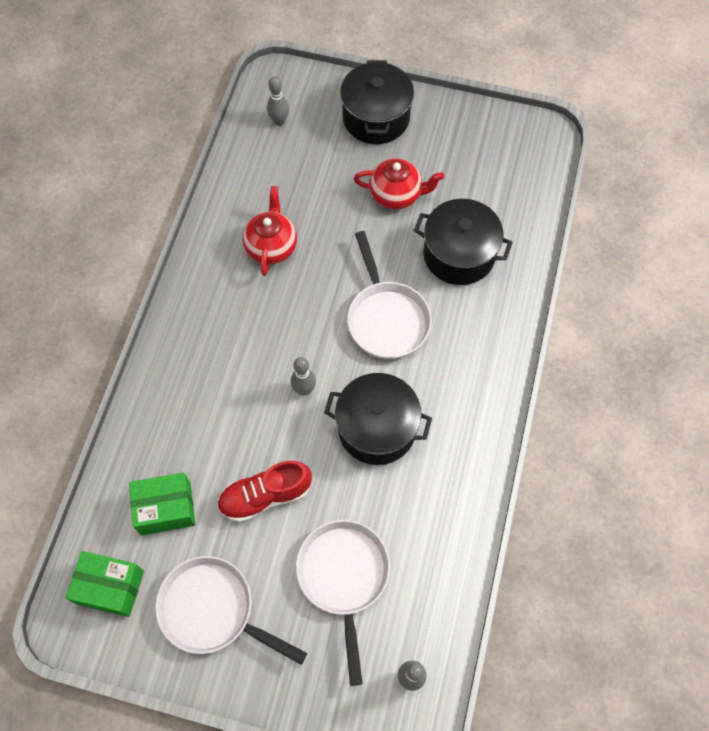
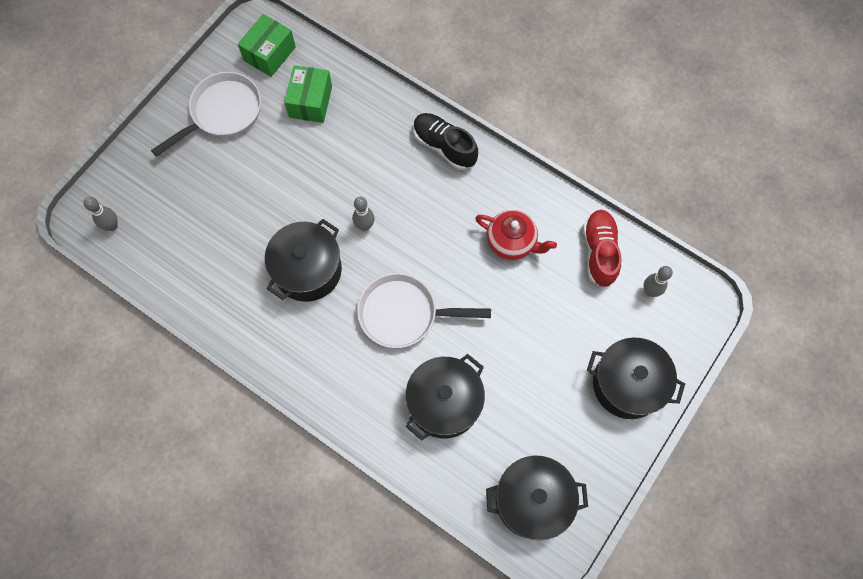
camera: 110 degrees right, 5 degrees up
(181, 343) = (444, 146): none -> black shoe
(265, 496) = (289, 171): red shoe -> red shoe (599, 252)
(344, 577) = (203, 205): white pan -> none
(396, 194) = (530, 370): red teapot -> none
(511, 161) = (532, 500): none -> black pot

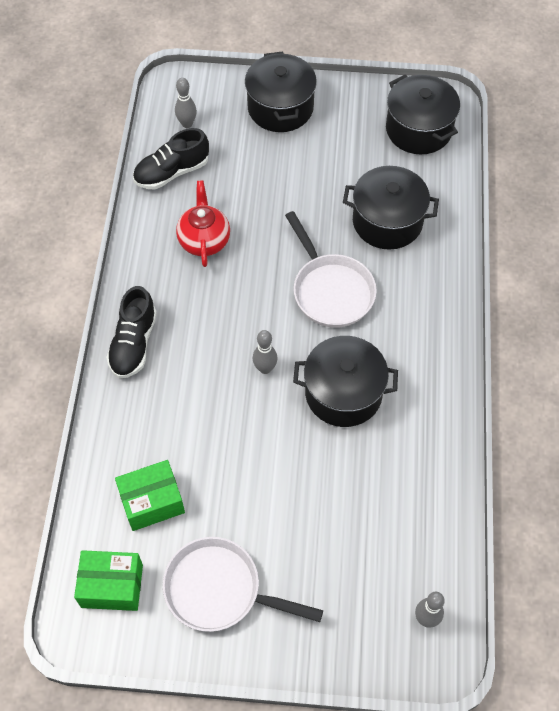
camera: 120 degrees left, 10 degrees down
(599, 252) = (172, 172): red shoe -> black shoe

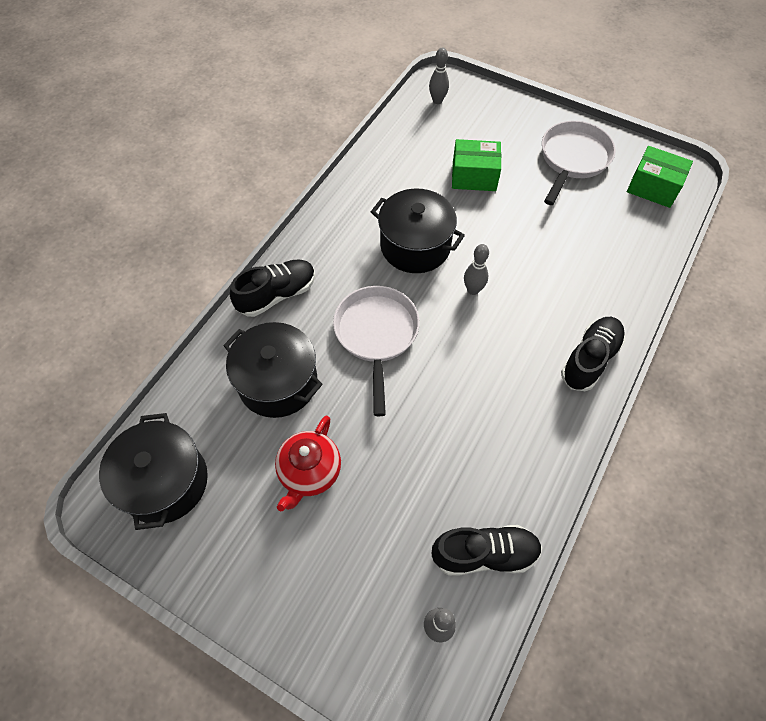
camera: 155 degrees left, 0 degrees up
(152, 501) = (607, 228): green box -> green box (474, 176)
(204, 240) = (479, 442): red teapot -> red teapot (309, 472)
(219, 590) = (572, 159): white pan -> white pan turned 105 degrees counterclockwise
(280, 108) = (305, 596): black pot -> none
(440, 290) = (277, 295): none -> black shoe

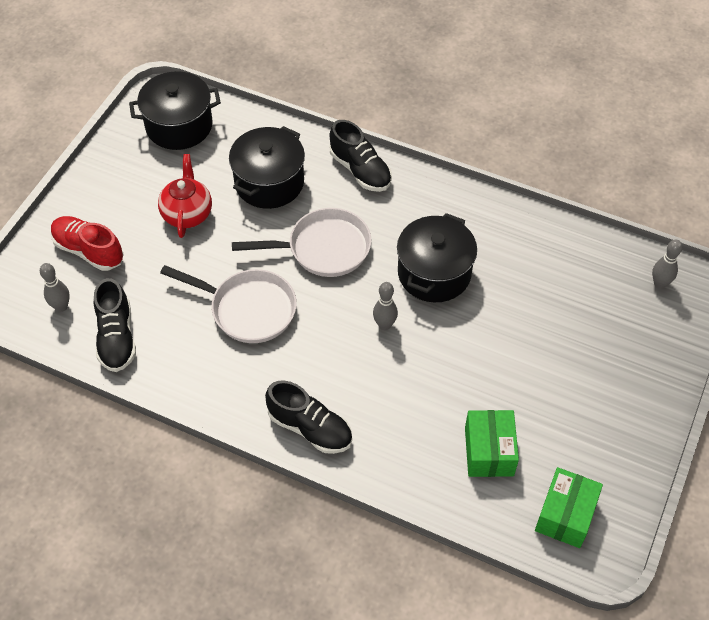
camera: 85 degrees right, 5 degrees down
(309, 472) = (187, 213): red teapot -> red teapot turned 75 degrees clockwise
(352, 595) = (89, 250): none -> red shoe
(474, 176) = (543, 323): green box -> green box (489, 451)
(572, 159) = (594, 426): white pan -> white pan (248, 309)

